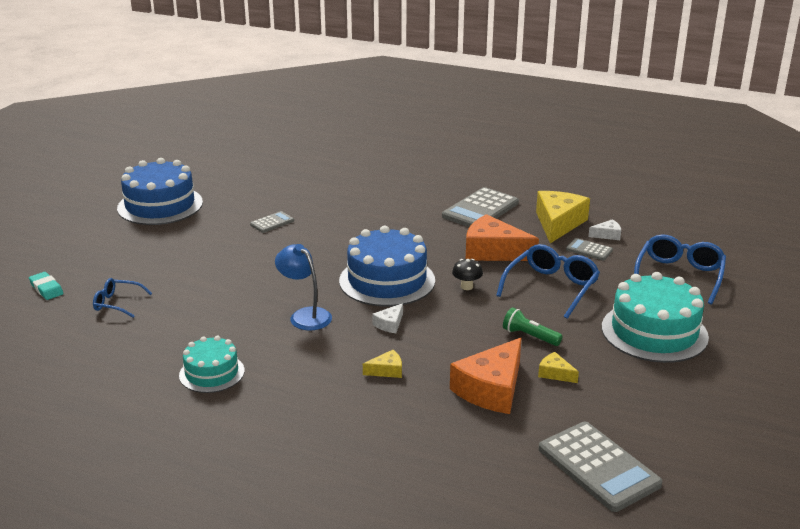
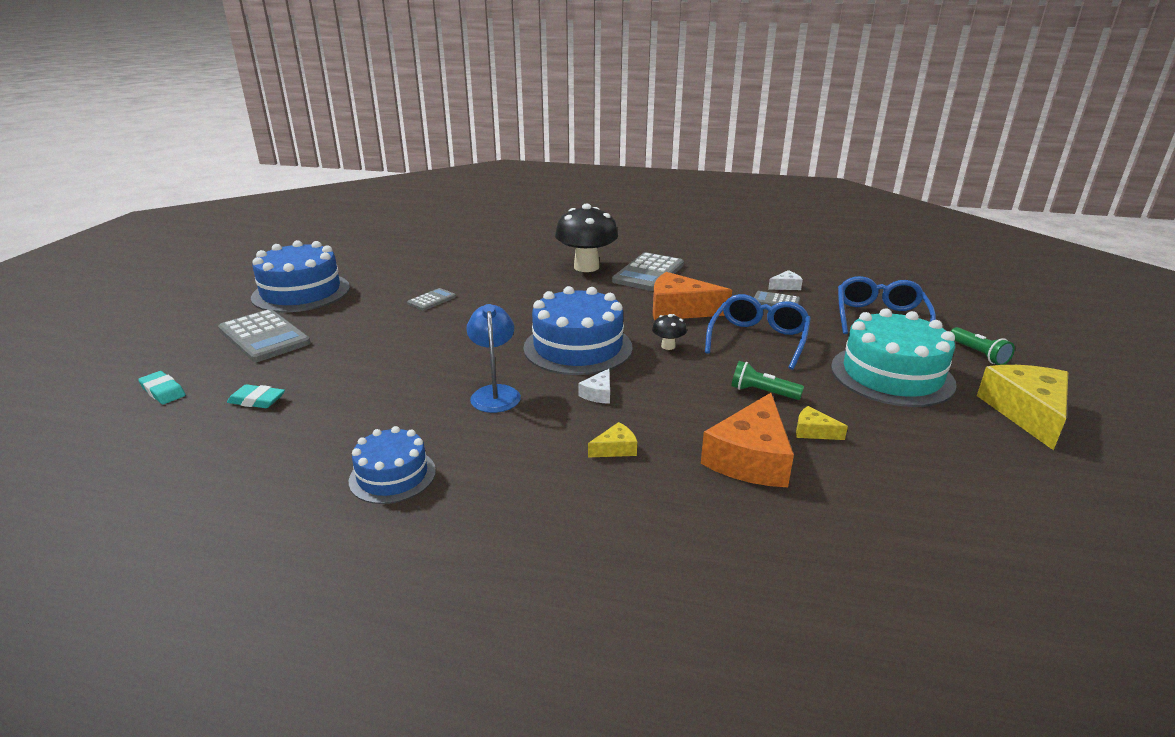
camera: 10 degrees left, 0 degrees up
(117, 303) = (257, 400): blue glasses -> turquoise eraser
(212, 373) = (392, 476): turquoise cake -> blue cake
(305, 315) = (495, 393): blue lamp -> blue lamp turned 45 degrees clockwise
(423, 198) = (586, 267): none -> black mushroom
(558, 223) = (732, 280): yellow cheese -> yellow cheese (1026, 412)
(598, 467) = (933, 545): grey calculator -> grey calculator (264, 337)
(749, 320) = (978, 354): none -> green flashlight

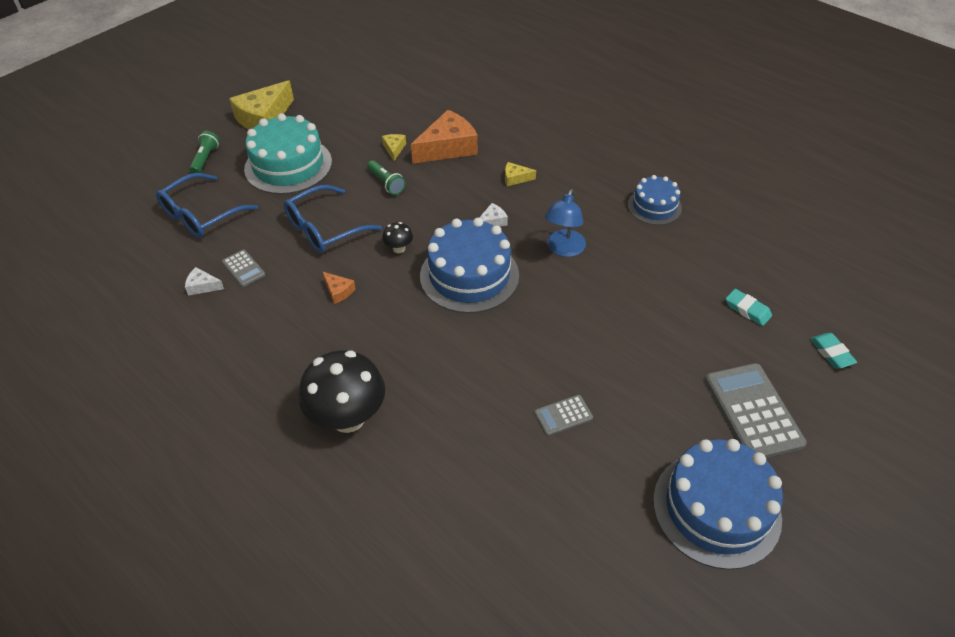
camera: 150 degrees left, 20 degrees up
(648, 273) = (296, 371): grey calculator -> none
(680, 310) = (338, 291): orange cheese -> orange cheese, size x0.45
(813, 431) = (394, 149): yellow cheese -> yellow cheese turned 150 degrees counterclockwise

